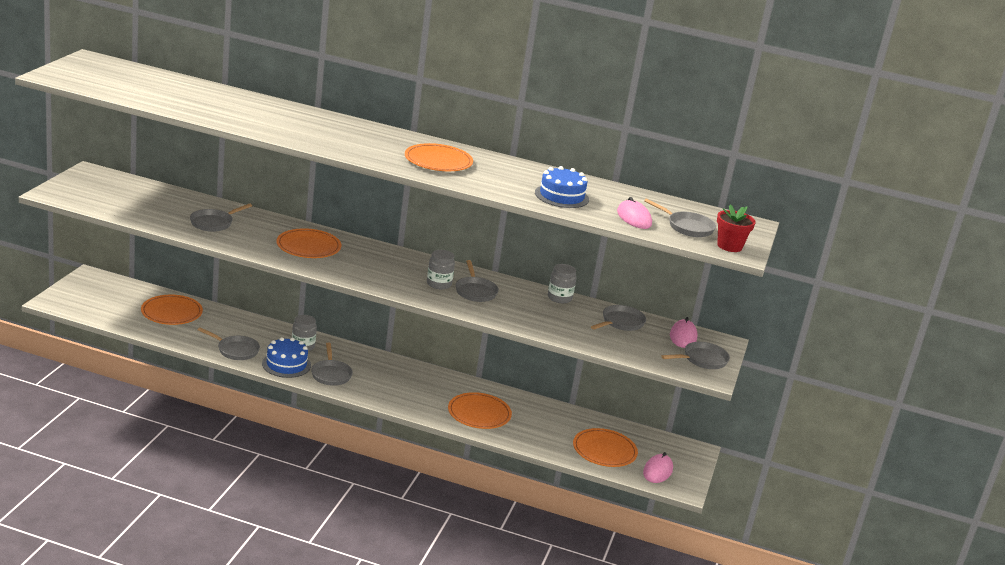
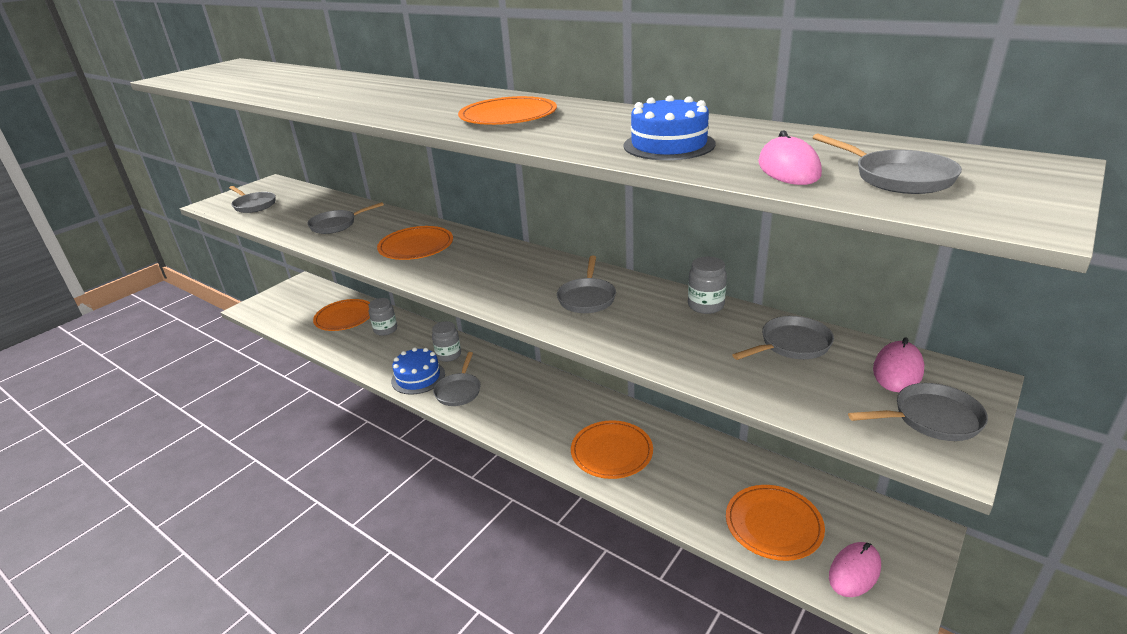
camera: 25 degrees right, 5 degrees up
(235, 350) = (377, 360): grey pan -> grey pan (254, 205)
(439, 284) = (543, 289): grey jar -> grey jar (385, 330)
(729, 246) = (994, 208): red flower pot -> none

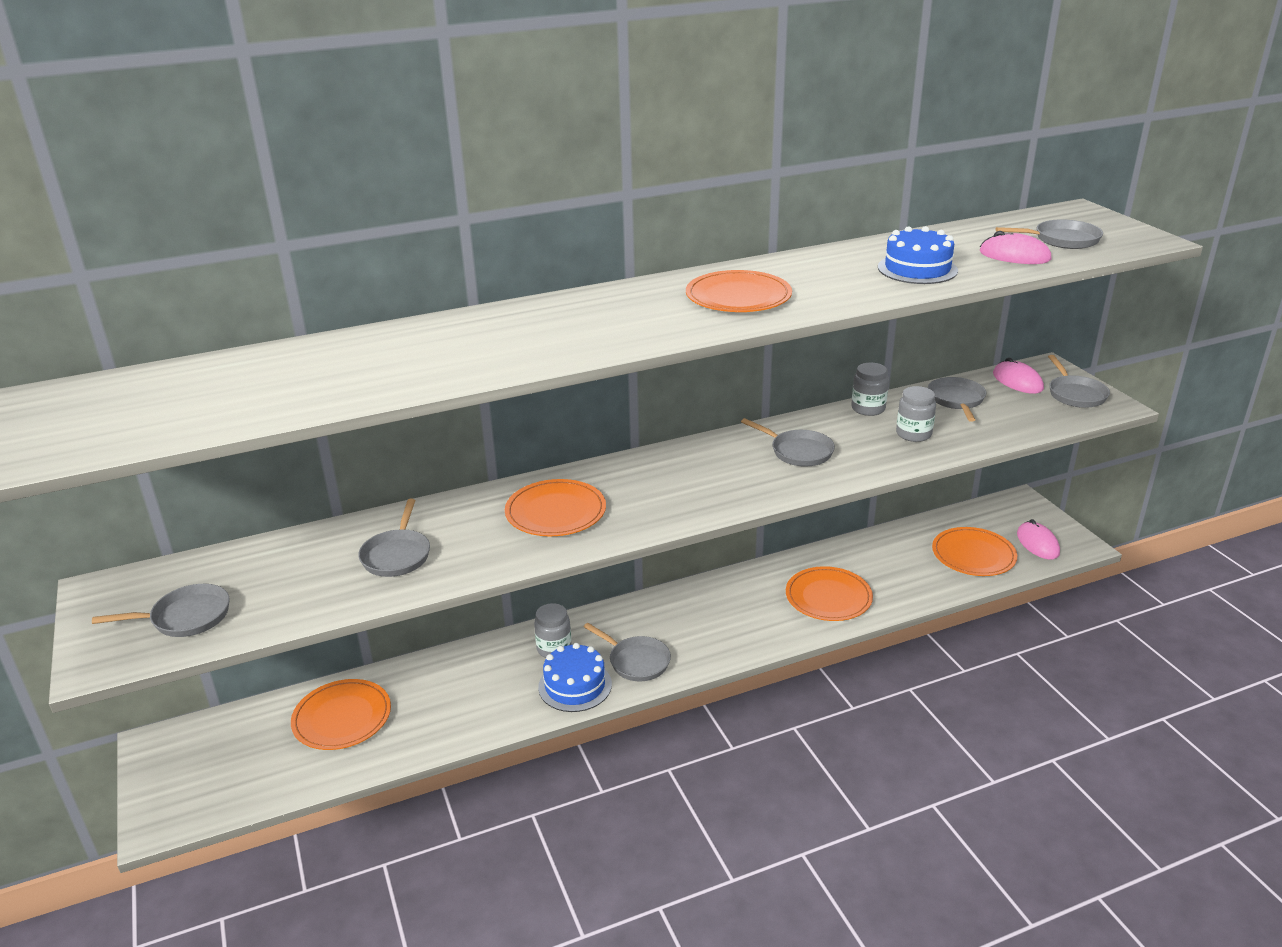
camera: 60 degrees left, 0 degrees up
(385, 330) = (428, 686): grey jar -> grey jar (913, 434)
(931, 419) = (1075, 394): grey pan -> grey pan turned 150 degrees clockwise

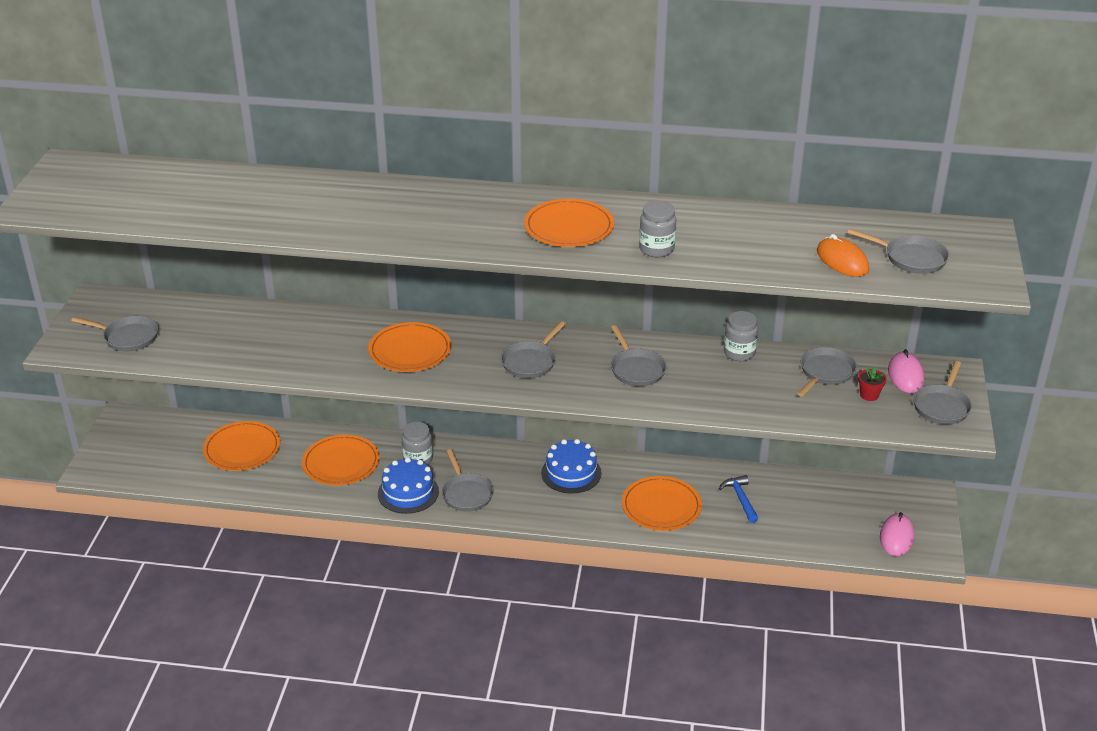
camera: 30 degrees right, 5 degrees up
(397, 555) = (280, 343): grey pan -> grey pan (530, 362)
(886, 563) = (740, 499): none -> blue hammer
(913, 434) = (748, 389): grey jar -> grey jar (656, 249)
(917, 269) = (741, 247): blue cake -> blue cake (571, 473)
(973, 555) = (825, 523): orange plate -> orange plate (341, 463)
(1012, 405) = (869, 395): none -> red flower pot
(1014, 256) = (842, 261): pink mouse -> orange mouse

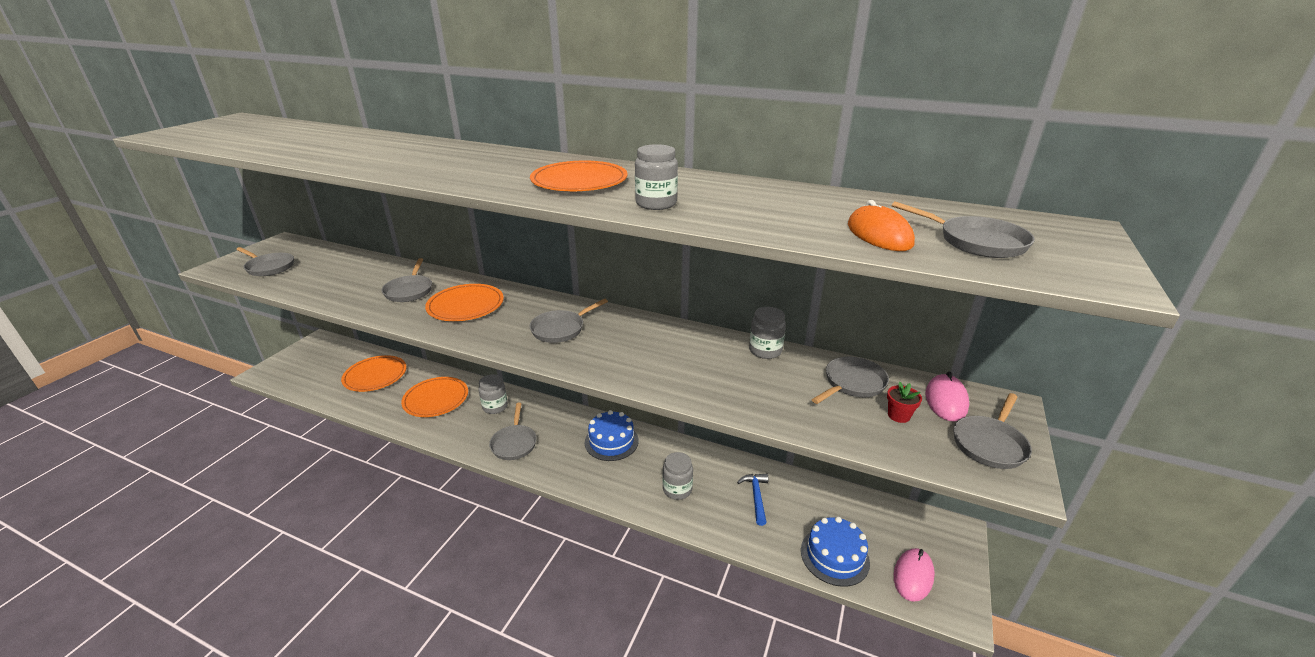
camera: 15 degrees right, 5 degrees down
(408, 492) = (469, 433): blue cake -> blue cake (834, 556)
(636, 369) = (655, 350): grey pan -> grey pan (409, 291)
(661, 506) = (677, 489): orange plate -> grey jar

